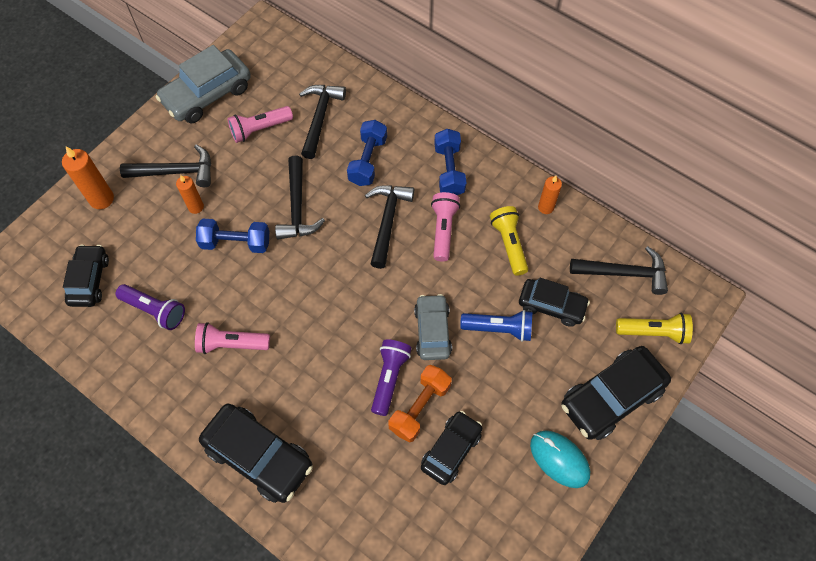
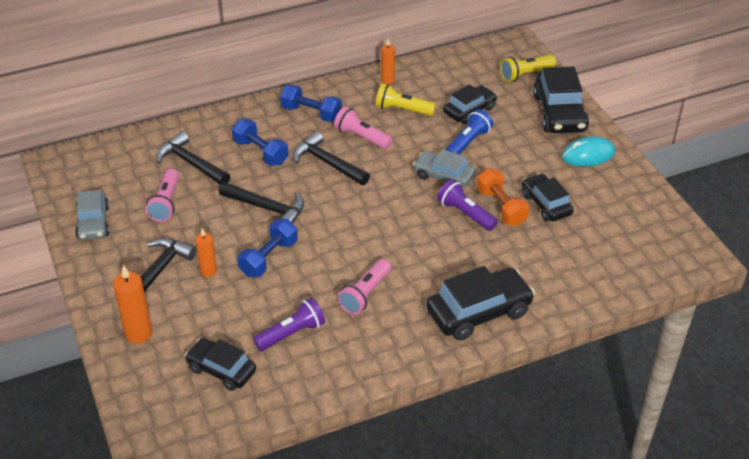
camera: 60 degrees left, 20 degrees down
(207, 94) = (93, 223): grey car -> grey car, size x0.64
(624, 273) = (471, 68): black hammer -> none
(653, 332) = (525, 74): yellow flashlight -> yellow flashlight turned 150 degrees counterclockwise

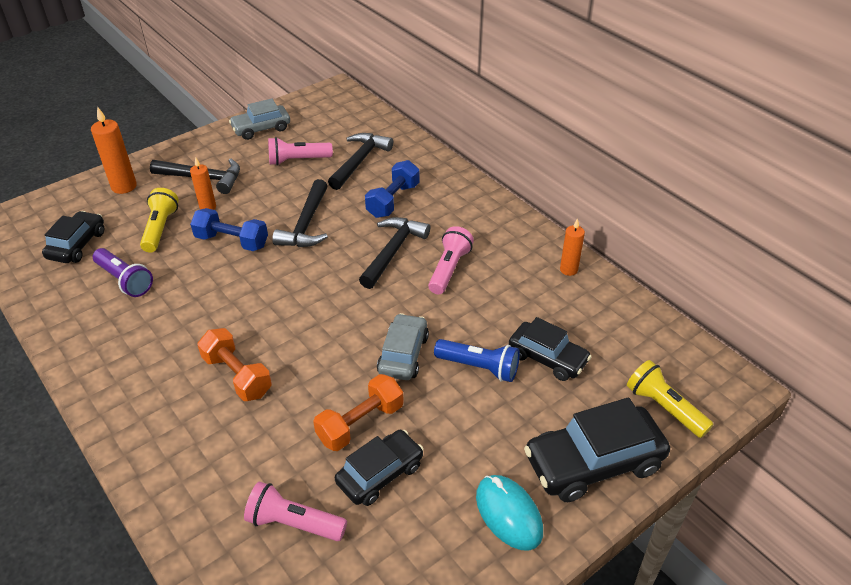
camera: 75 degrees right, 0 degrees up
(311, 113) = (474, 222): blue dumbbell -> none
(365, 294) = (185, 323): pink flashlight -> pink flashlight (294, 523)
(402, 110) = (517, 294): yellow flashlight -> yellow flashlight (160, 229)
(435, 266) = (237, 376): none -> orange dumbbell
(465, 214) = (338, 388): purple flashlight -> none
(479, 312) = (162, 431): black car -> none

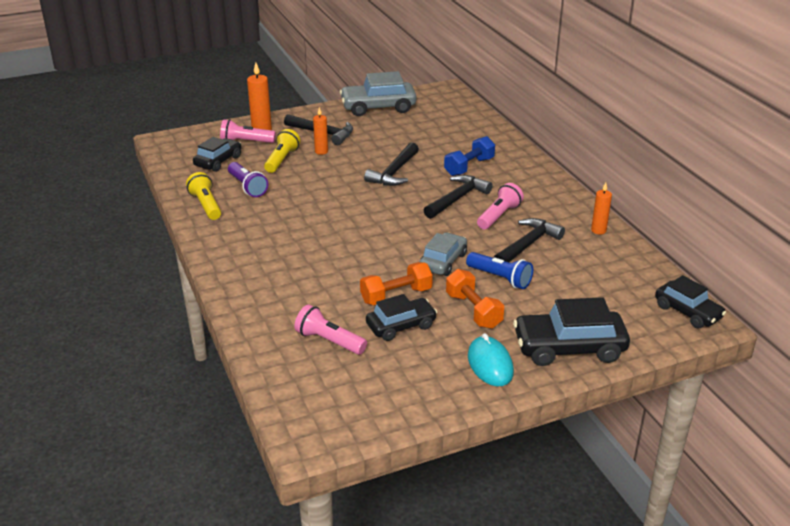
camera: 15 degrees right, 10 degrees down
(232, 241) = (333, 175): blue dumbbell -> none
(237, 376) = (313, 254): orange dumbbell -> orange dumbbell (473, 311)
(261, 128) = (378, 107): grey car -> grey car, size x1.55
(298, 160) = (401, 131): pink flashlight -> pink flashlight (246, 142)
(359, 161) = (450, 138): black hammer -> black hammer (527, 245)
(547, 358) = (558, 281): black car -> black car (687, 312)
(664, 407) = (641, 326): yellow flashlight -> yellow flashlight (206, 205)

